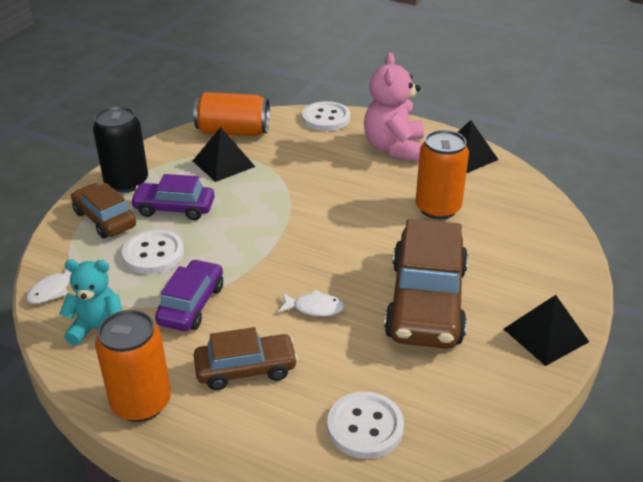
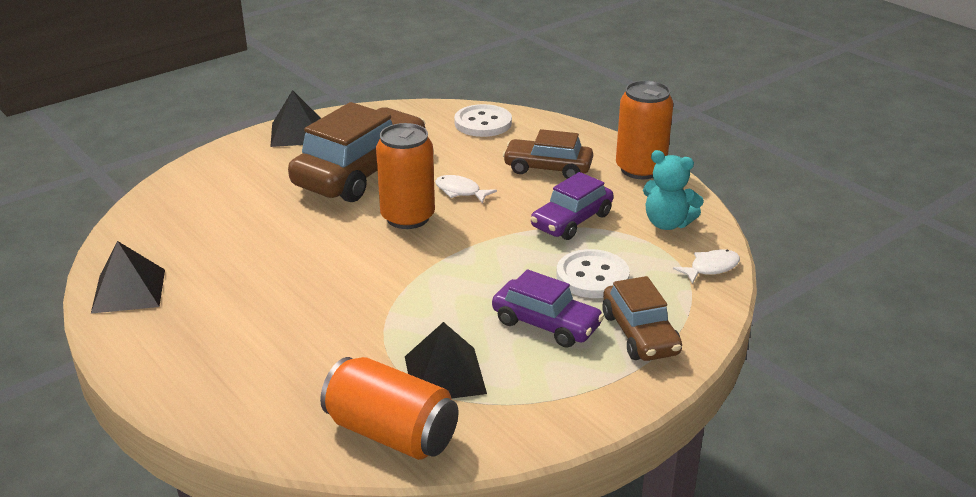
camera: 155 degrees left, 5 degrees down
(126, 182) = (597, 383): black can -> none
(326, 118) = (227, 415): white button -> none
(394, 148) = (197, 329): pink teddy bear -> none
(438, 208) = (248, 241): orange can -> orange can (407, 217)

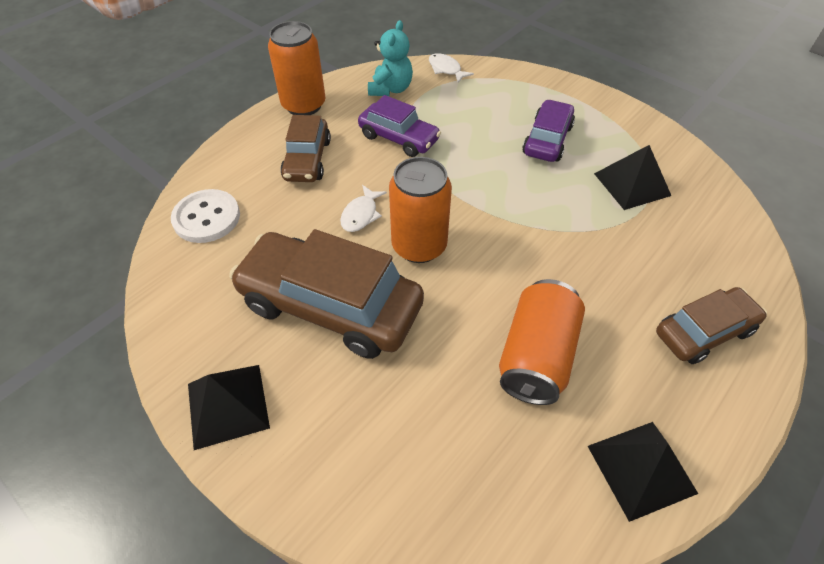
camera: 100 degrees left, 20 degrees up
(391, 433) = (708, 201): orange can -> orange can (536, 356)
(592, 276) = (477, 122): white button -> none
(640, 334) = (537, 97): brown car -> brown car (703, 332)

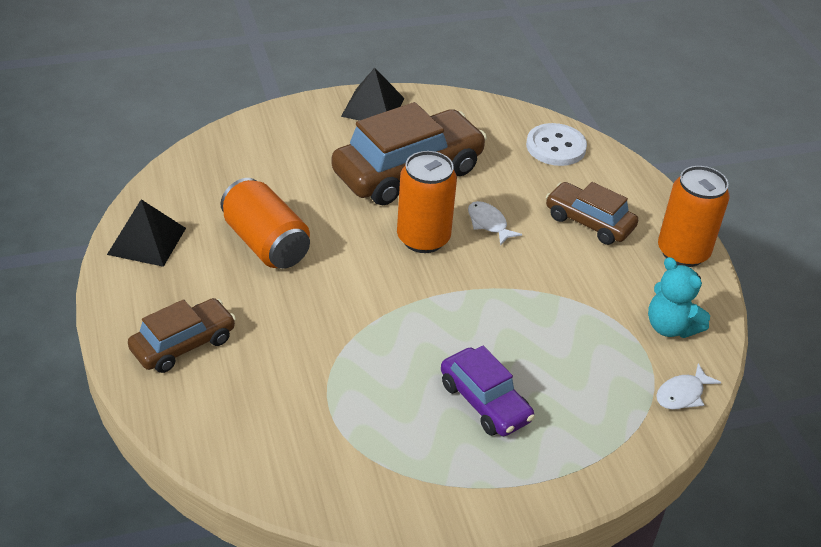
camera: 120 degrees right, 10 degrees down
(399, 138) = (576, 293): purple car -> none
(446, 69) = (682, 394): white fish -> white fish turned 150 degrees clockwise
(632, 184) = (364, 423): black pyramid -> none
(703, 332) = (183, 344): brown car -> brown car turned 135 degrees counterclockwise

